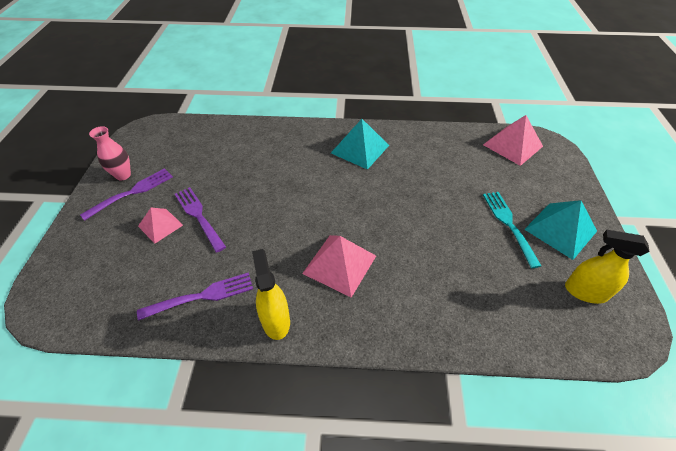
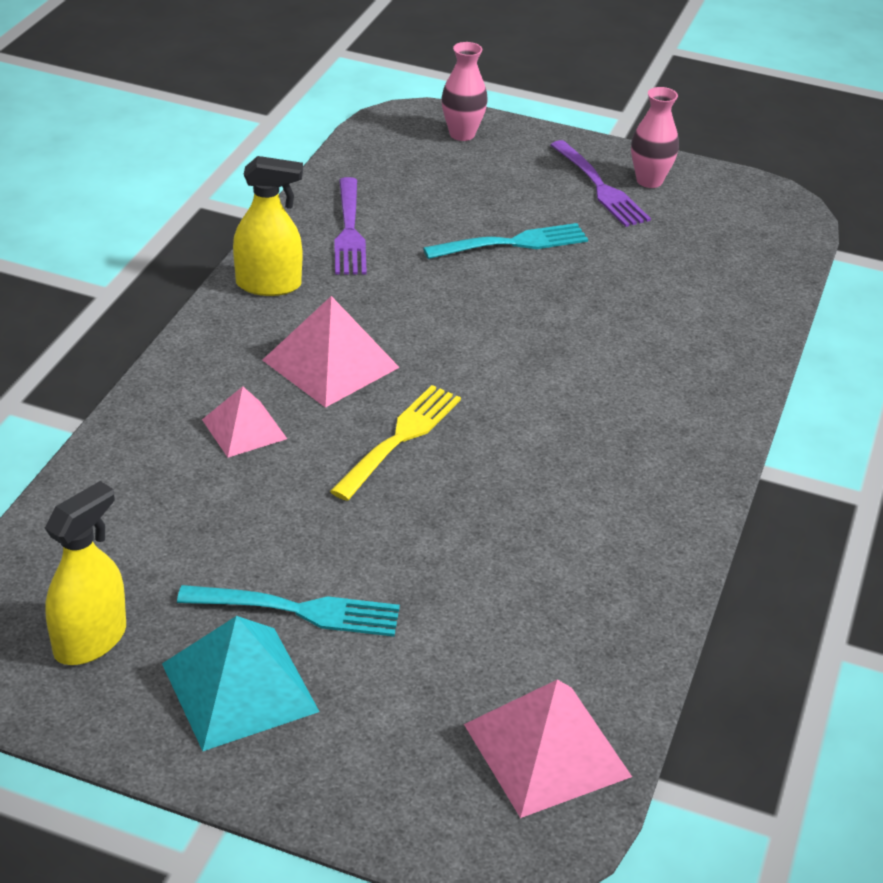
camera: 105 degrees right, 10 degrees down
(66, 268) = (462, 134): none -> pink vase
(160, 225) = (509, 208): pink pyramid -> pink pyramid (244, 429)
(199, 216) = (513, 243): purple fork -> turquoise fork
(360, 149) = (627, 466): turquoise pyramid -> none
(383, 220) = (400, 438): none -> yellow fork

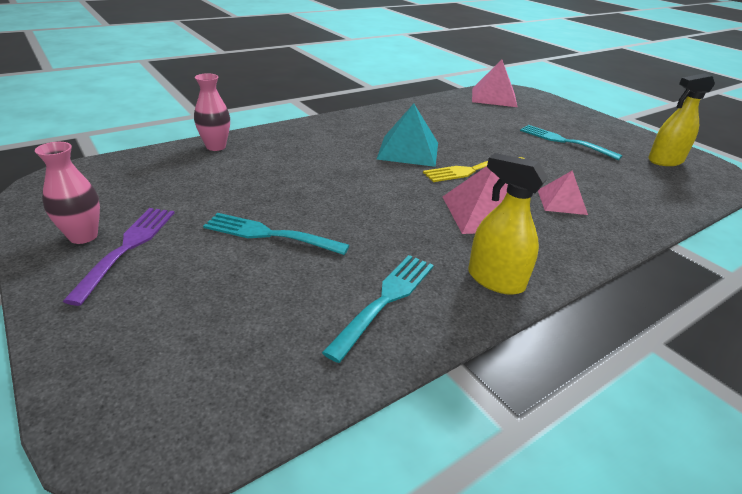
camera: 145 degrees left, 5 degrees down
(239, 687) = (599, 134): turquoise pyramid -> turquoise pyramid (408, 150)
(349, 231) = (385, 300): purple fork -> turquoise fork
(462, 134) = (125, 371): pink vase -> pink vase (216, 147)

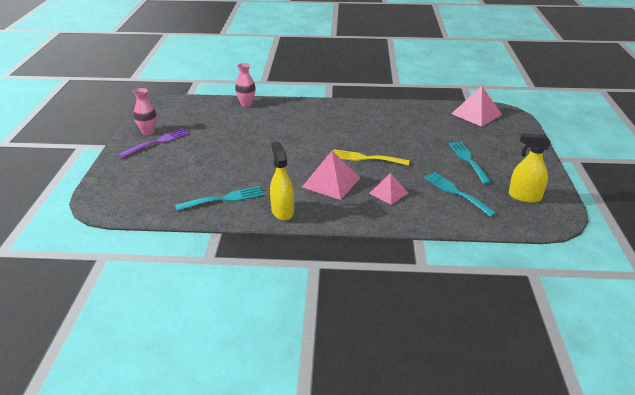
camera: 40 degrees right, 0 degrees up
(269, 234) = (215, 156): turquoise fork -> turquoise fork (456, 192)
(408, 150) = (346, 135): turquoise pyramid -> none

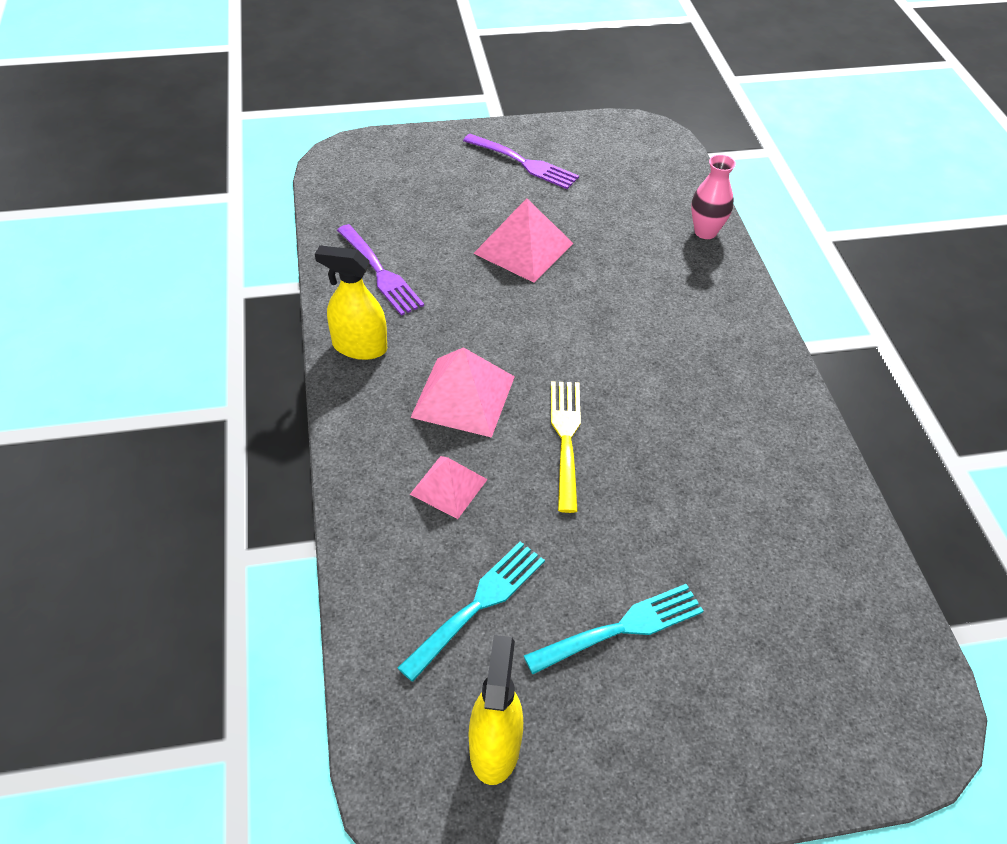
camera: 75 degrees right, 15 degrees up
(148, 132) = (551, 145): pink vase -> none
(224, 199) = (380, 272): turquoise fork -> purple fork
(282, 211) = (359, 347): yellow spray bottle -> yellow spray bottle turned 135 degrees counterclockwise
(476, 114) = (873, 648): pink pyramid -> pink pyramid (523, 248)

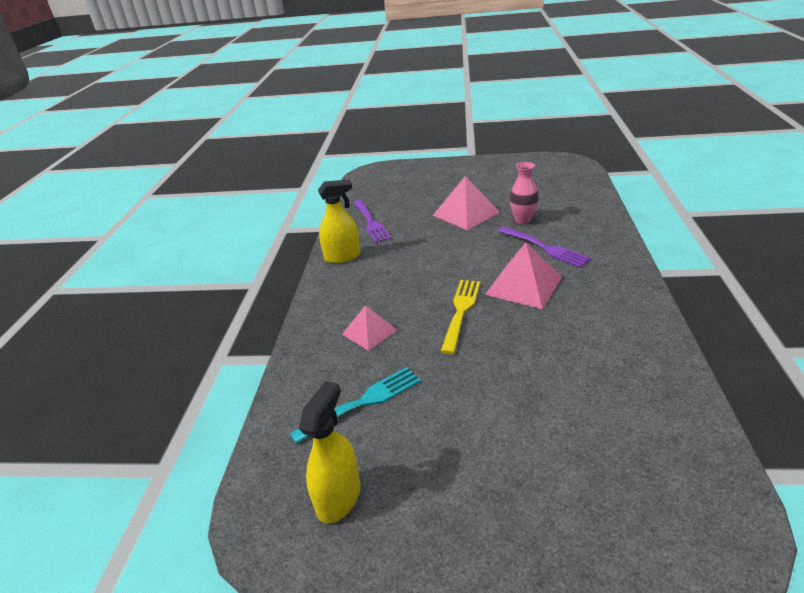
camera: 20 degrees right, 15 degrees down
(359, 347) = (343, 257): yellow spray bottle -> yellow spray bottle turned 135 degrees clockwise
(463, 396) = (398, 285): pink pyramid -> pink pyramid (523, 285)
(524, 163) = (480, 175): purple fork -> purple fork (544, 248)
(621, 628) = (465, 430): turquoise fork -> none
(705, 232) = (595, 208): pink vase -> pink vase (523, 220)

